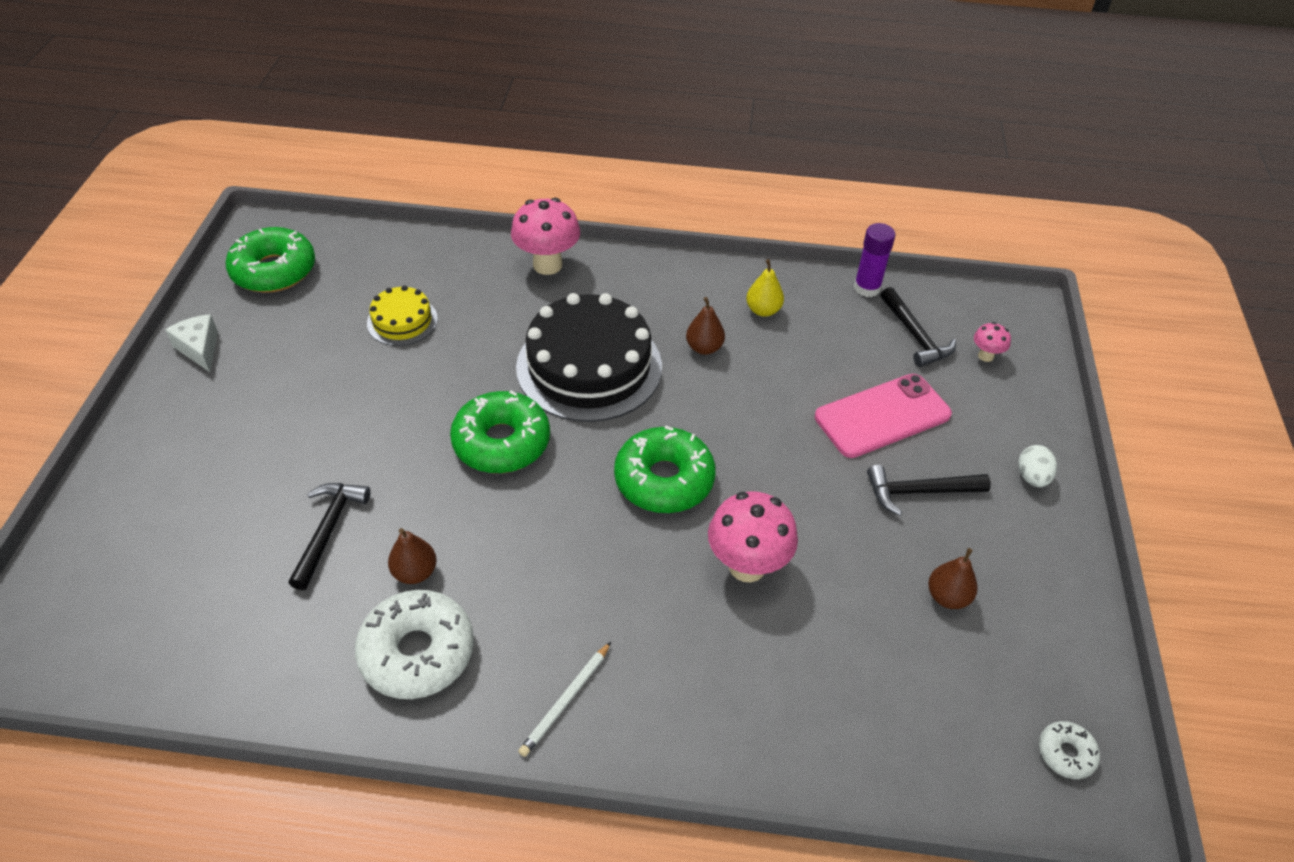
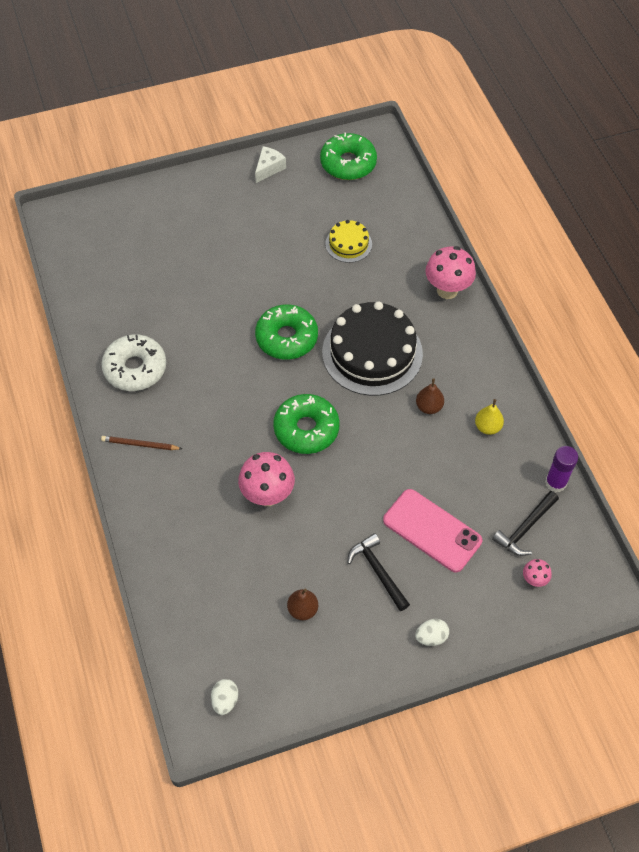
camera: 65 degrees right, 10 degrees up
(328, 530) = (184, 293): black hammer -> none
(415, 572) = (180, 343): brown pear -> none
(566, 701) = (140, 444): white pencil -> brown pencil
(1066, 753) = (225, 700): white donut -> white egg

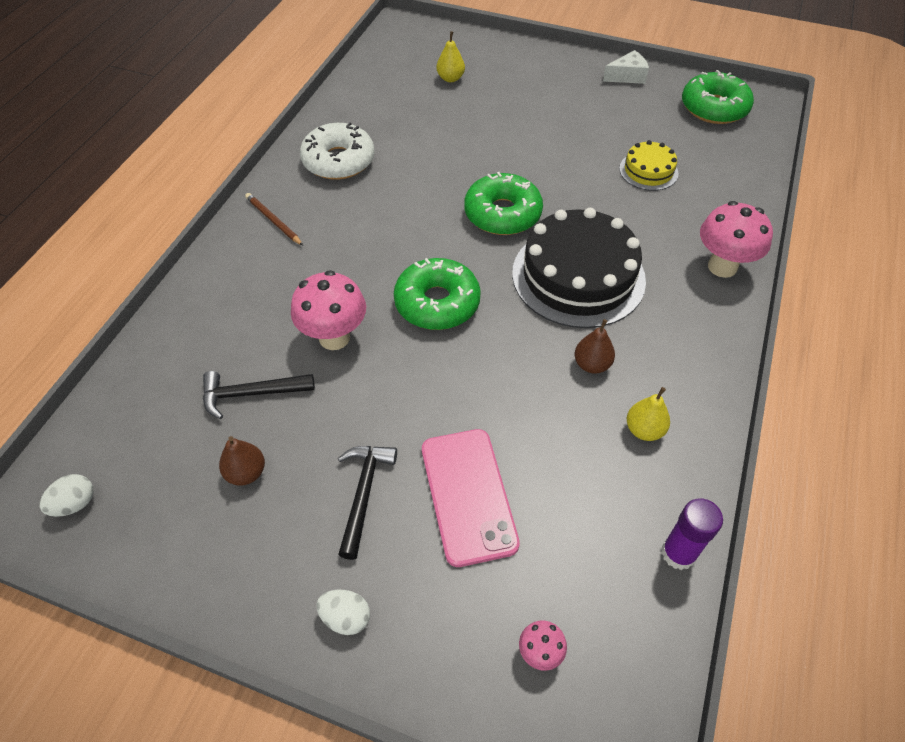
camera: 40 degrees right, 5 degrees down
(144, 246) = (450, 78): none -> yellow pear
(525, 528) = (587, 579): black hammer -> black hammer (252, 394)

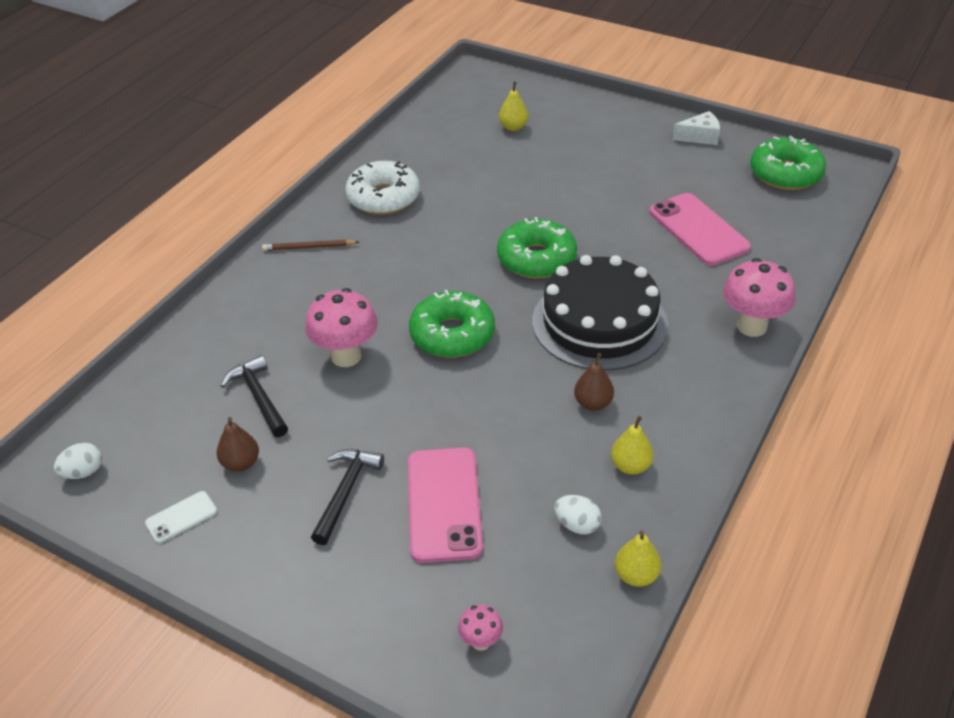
camera: 10 degrees right, 10 degrees down
(192, 545) = (181, 517): none -> white phone
(252, 394) = (259, 397): black hammer -> black hammer turned 60 degrees clockwise
(273, 221) = (309, 247): brown pencil -> brown pencil turned 60 degrees counterclockwise
(346, 617) = (308, 591): white egg -> white egg (577, 525)
(648, 171) = (698, 230): yellow cake -> pink phone
(678, 553) = (636, 575): purple glue stick -> yellow pear

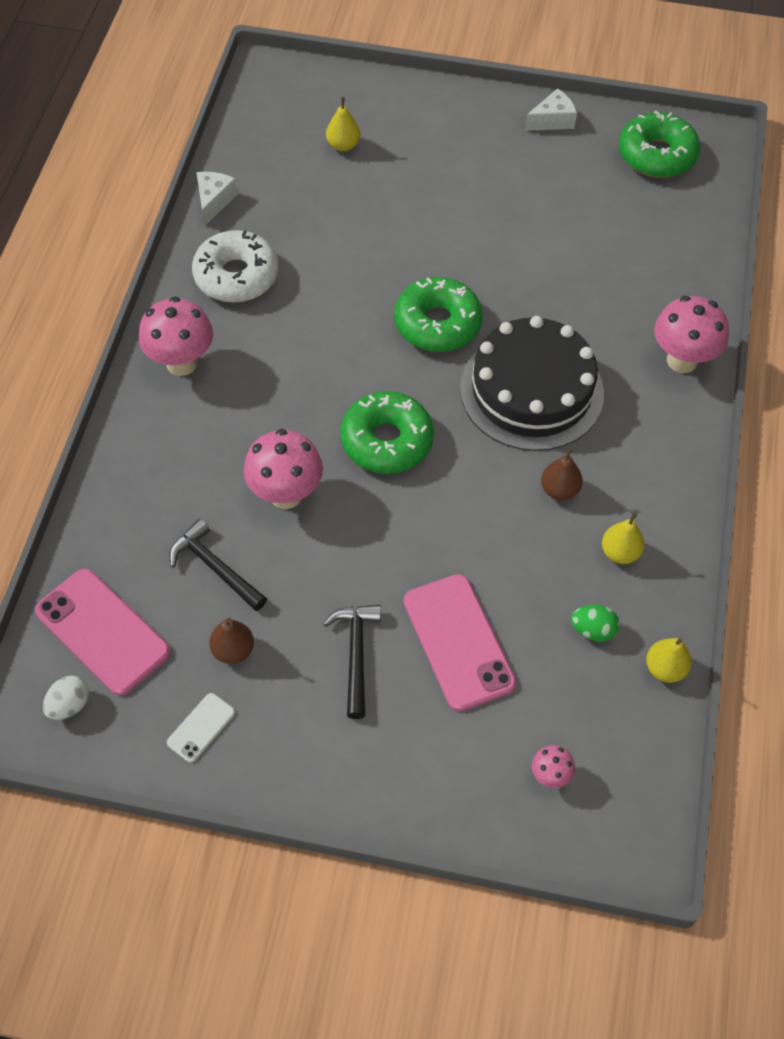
camera: 20 degrees left, 15 degrees up
(309, 247) = (181, 363): brown pencil -> pink mushroom
(391, 146) = (214, 201): none -> white cheese
(577, 525) = (593, 630): white egg -> green egg
(698, 230) = (591, 249): pink phone -> pink phone (102, 631)

